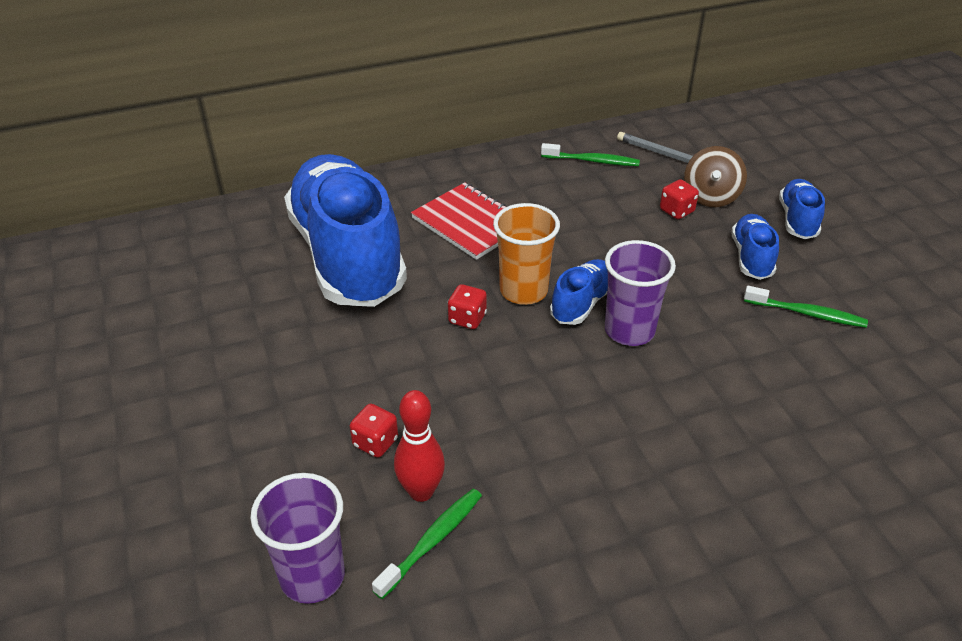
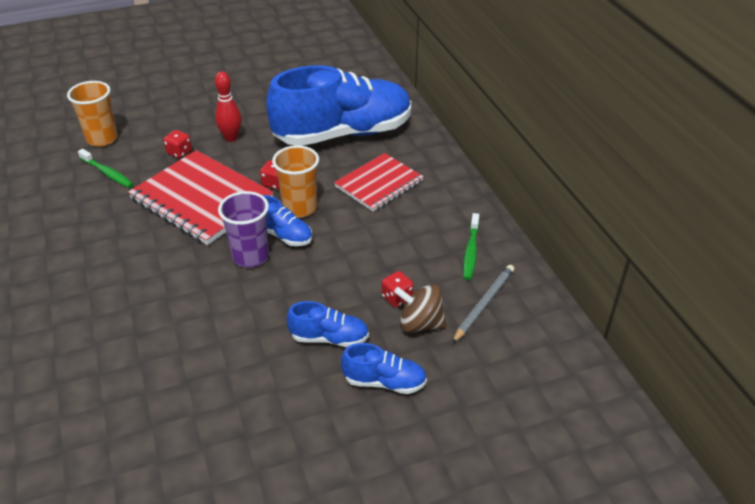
camera: 90 degrees right, 0 degrees up
(312, 576) = (102, 139): purple cup -> orange cup
(421, 491) = (140, 169): red bowling pin -> red bowling pin (231, 138)
(508, 396) = (202, 199): none -> red notebook
(807, 313) = (253, 362): green toothbrush -> none

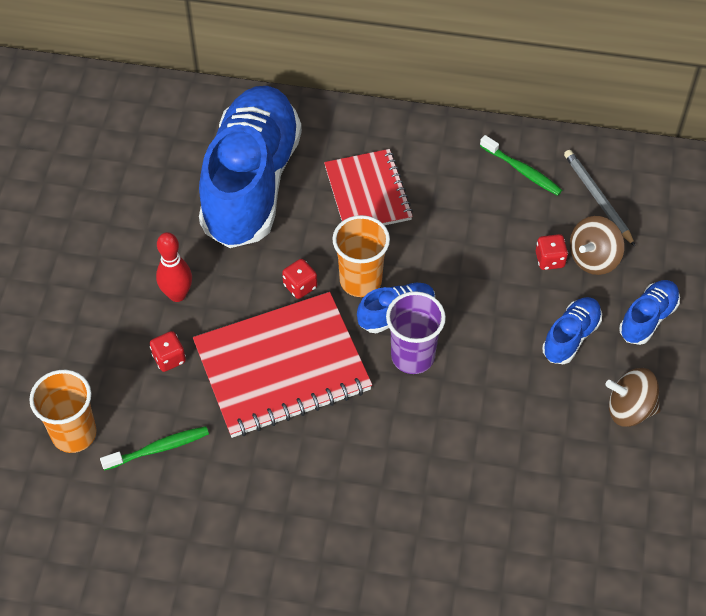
camera: 60 degrees left, 15 degrees up
(279, 403) = (629, 409): none -> brown spinning top

